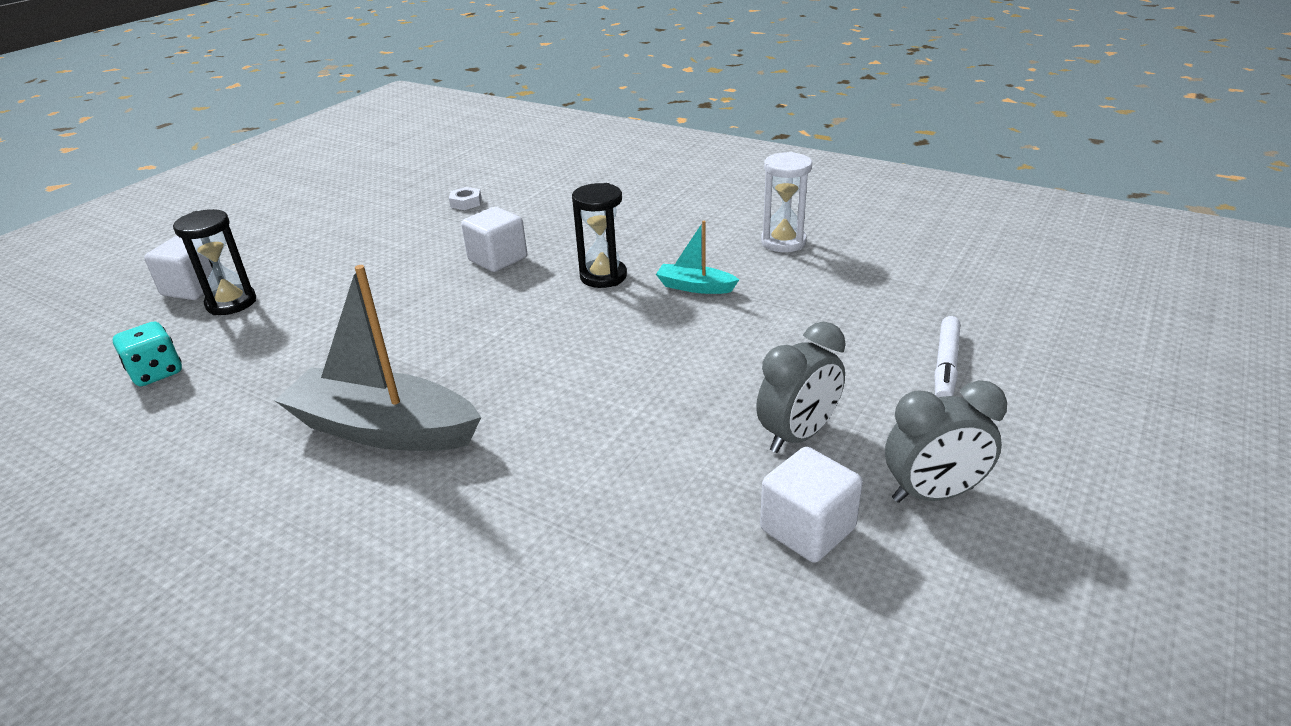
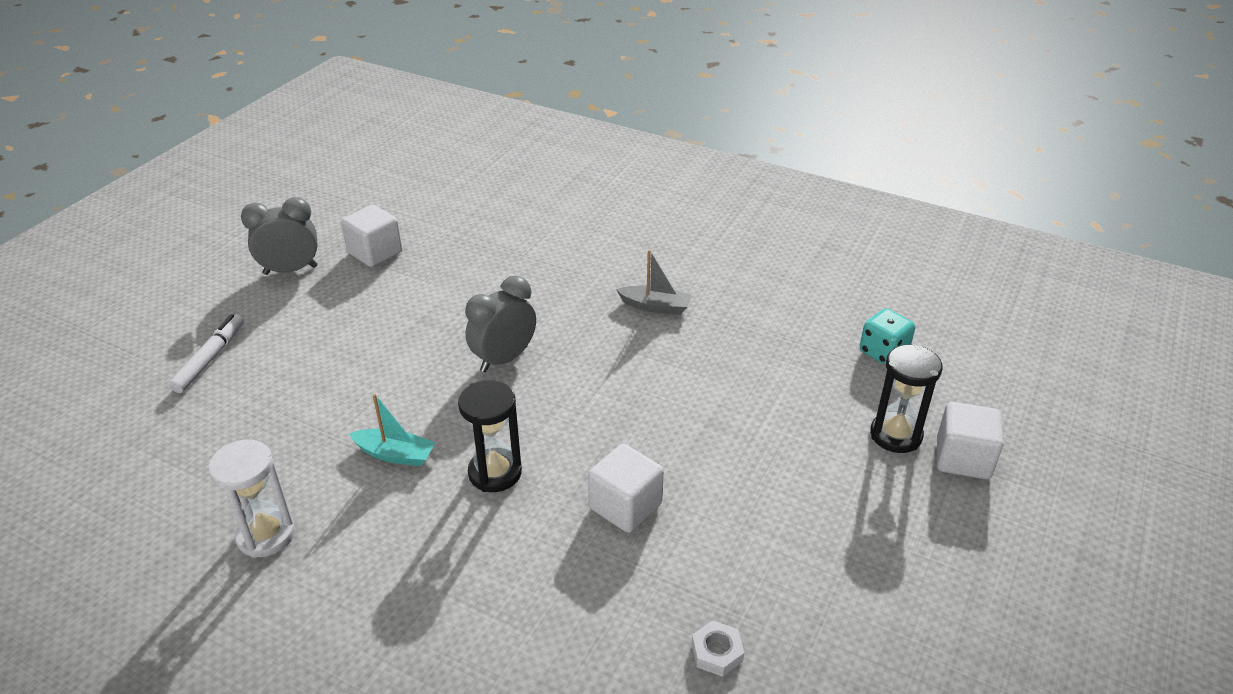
camera: 175 degrees right, 5 degrees up
(384, 429) = (655, 306): grey boat -> grey boat, size x0.49
(798, 436) = (356, 303): grey clock -> grey clock (504, 359)

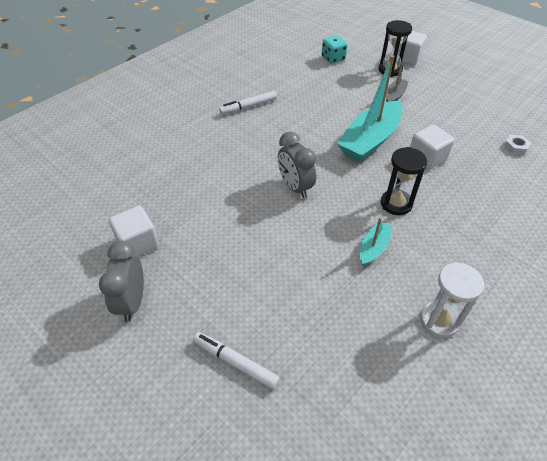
camera: 75 degrees left, 10 degrees up
(648, 427) = (370, 140): none -> turquoise boat
(655, 306) = (268, 119): grey boat -> grey boat (394, 96)
(677, 282) = (248, 106): none -> white marker

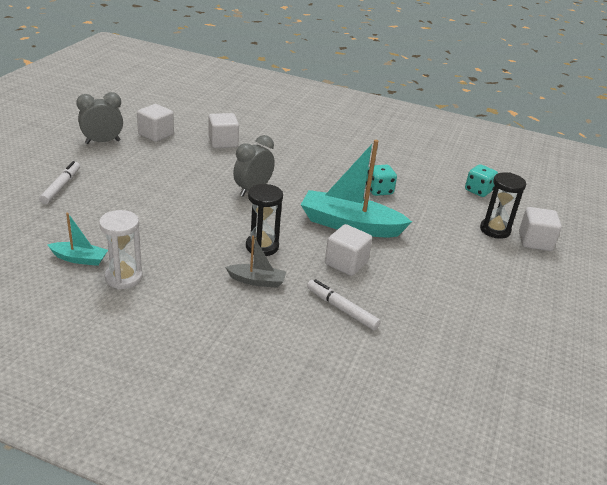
camera: 65 degrees right, 15 degrees down
(186, 188) = (223, 142): none -> white cube
(248, 106) = (349, 154): white marker -> white marker (341, 309)
(318, 108) = (379, 190): none -> turquoise dice
(373, 248) = (196, 237): turquoise boat -> turquoise boat (79, 259)
(394, 96) = (444, 236): grey boat -> grey boat (257, 281)
(515, 147) = (418, 333): white nut -> none

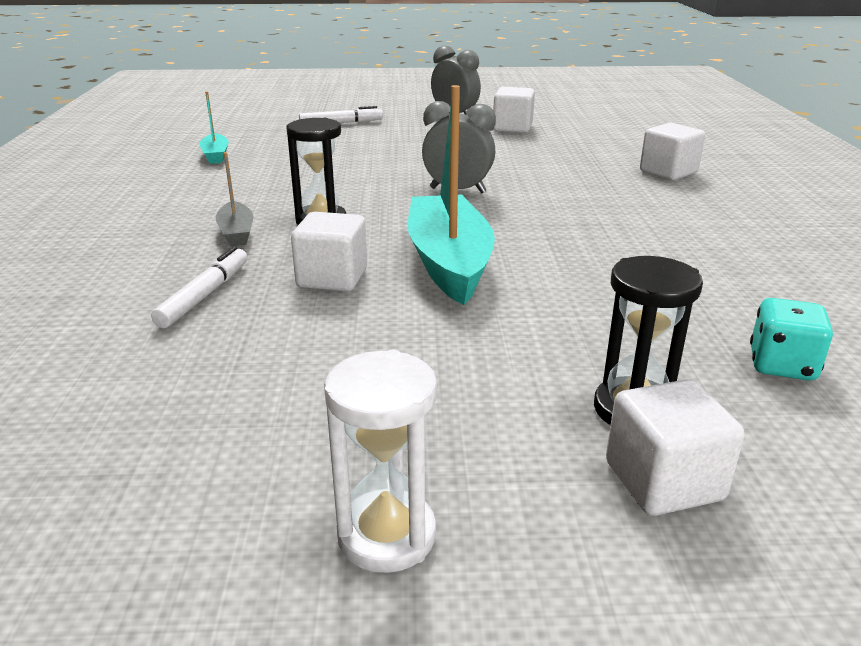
camera: 70 degrees right, 5 degrees down
(123, 278) = (195, 176): white hourglass -> white hourglass (387, 535)
(223, 142) = (555, 155): white cube -> white cube (668, 172)
(379, 190) = (597, 266): turquoise dice -> none

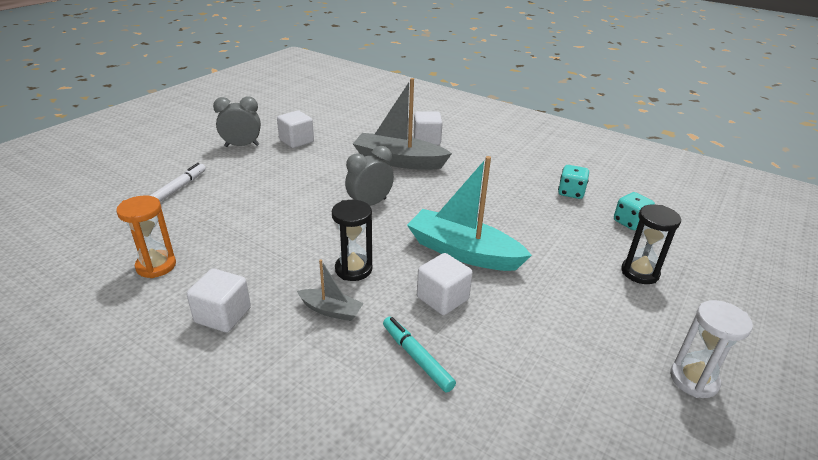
camera: 55 degrees left, 5 degrees up
(205, 295) = (417, 357): white marker -> turquoise marker
(215, 155) = (156, 266): turquoise boat -> orange hourglass
(581, 175) = (399, 161): none -> grey boat
(663, 481) = (690, 292): white cube -> white cube (223, 315)
(759, 292) = (571, 193): none -> turquoise dice

